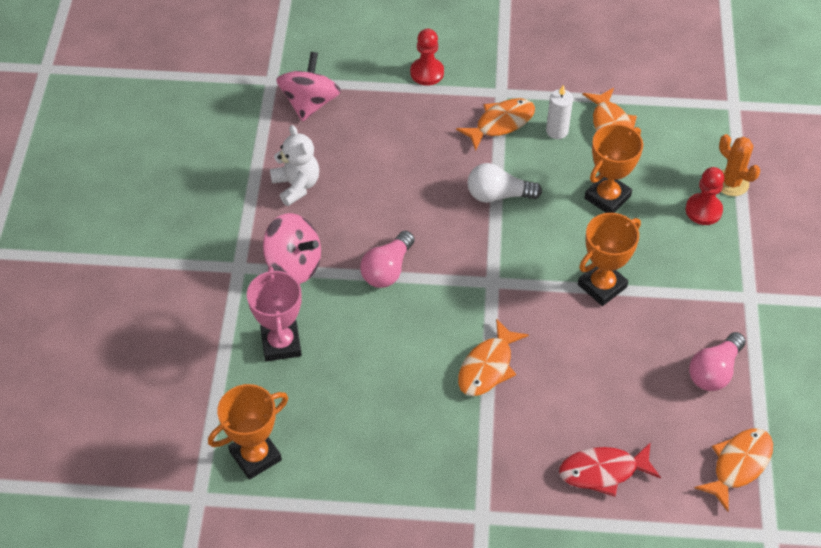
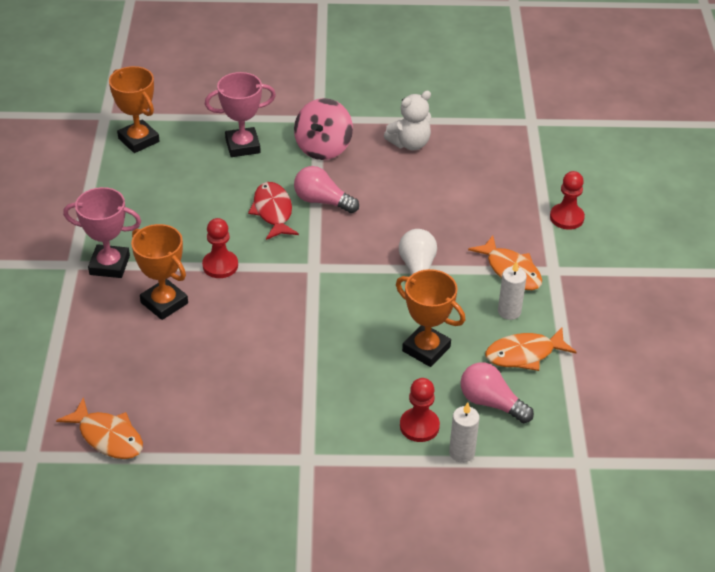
camera: 85 degrees right, 10 degrees down
(310, 103) = (508, 145): pink spinning top -> none
(484, 477) = (109, 265): none -> pink trophy
(488, 366) = (220, 265): orange fish -> red pawn
(602, 286) = (313, 343): orange trophy -> orange trophy (164, 303)
(603, 471) = (108, 340): red fish -> red fish (273, 212)
(714, 371) = (214, 424): pink light bulb -> pink light bulb (491, 403)
(731, 183) = (461, 452): orange cactus -> white candle

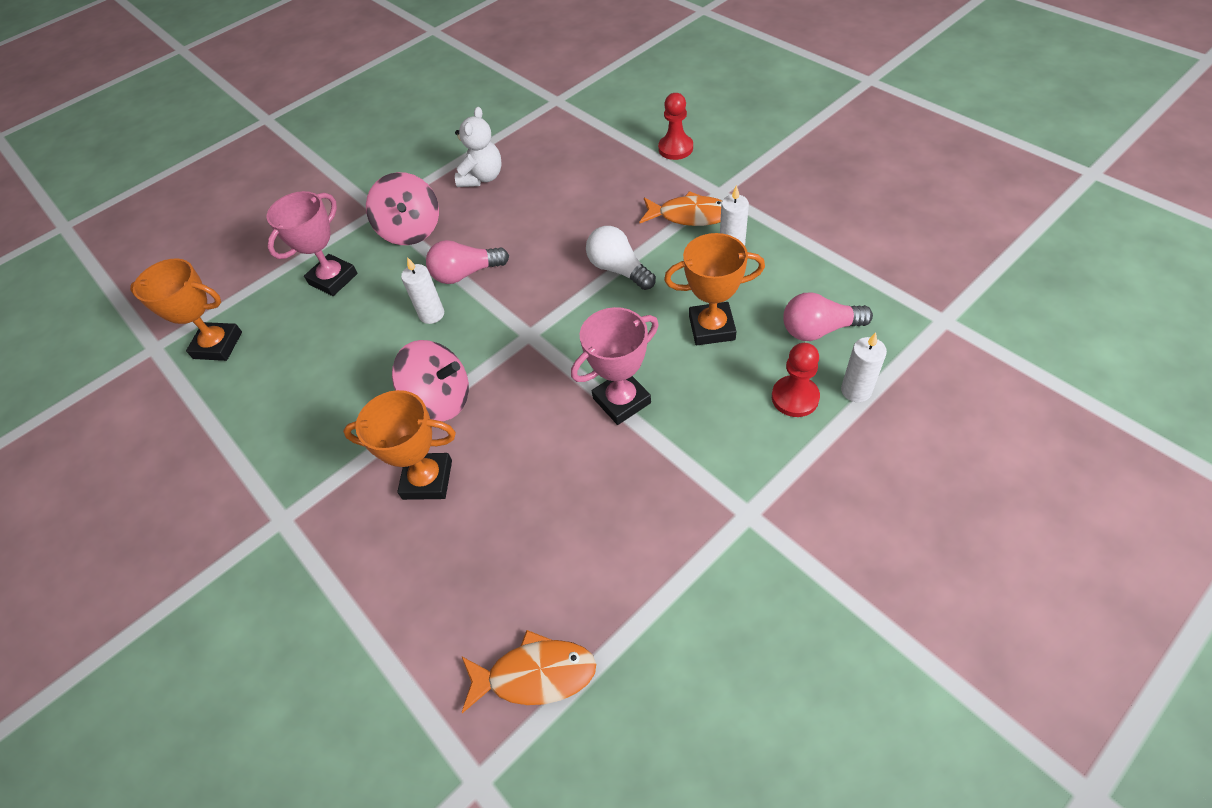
camera: 35 degrees left, 10 degrees up
(109, 265) = (324, 488): pink trophy -> pink trophy (621, 400)
(220, 265) = (440, 399): red pawn -> pink spinning top
(273, 212) = (432, 314): red fish -> white candle
(524, 354) = (788, 271): orange fish -> none

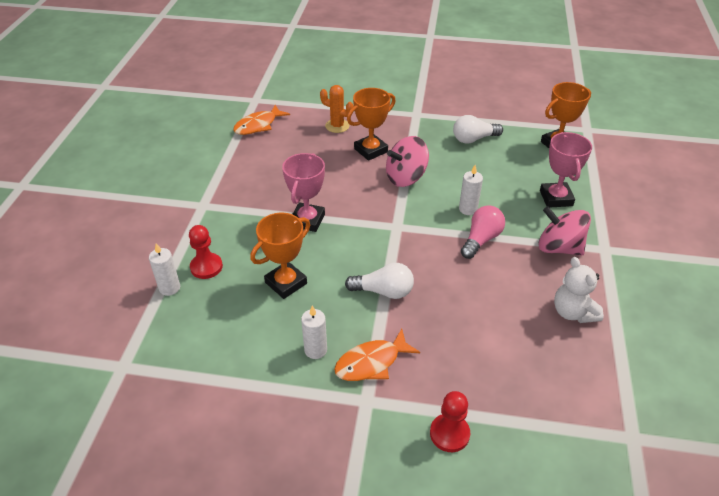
camera: 135 degrees right, 10 degrees down
(284, 414) = (474, 139): none -> white light bulb
(415, 574) = (337, 126): none -> orange cactus
(819, 330) = (212, 316): pink light bulb -> none

